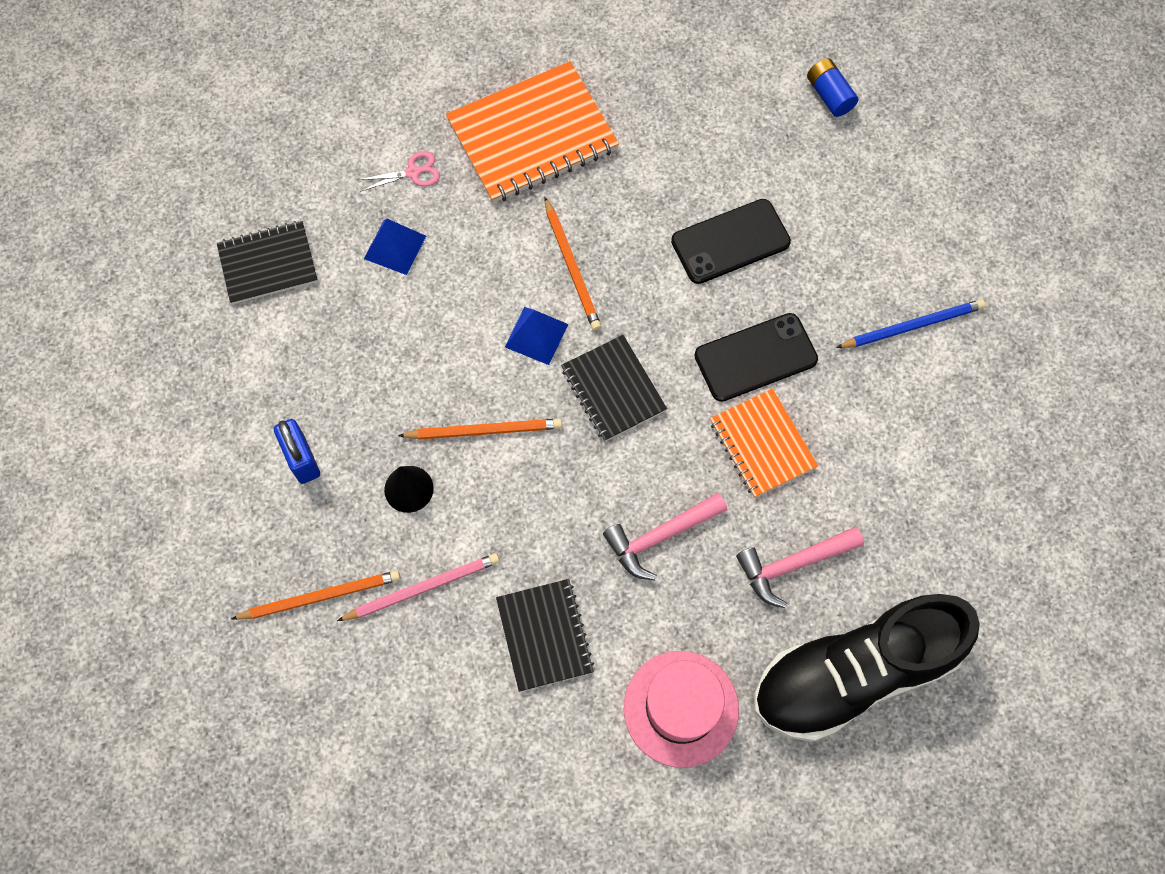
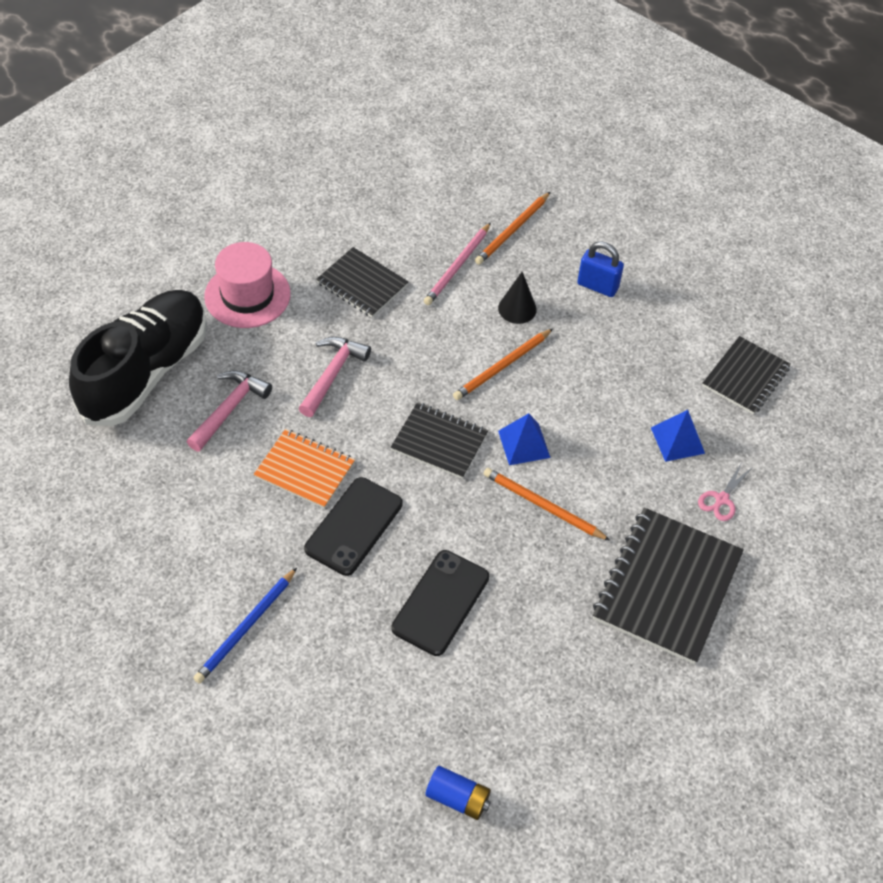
camera: 140 degrees right, 15 degrees down
(532, 135) = (667, 587): orange notebook -> black notebook

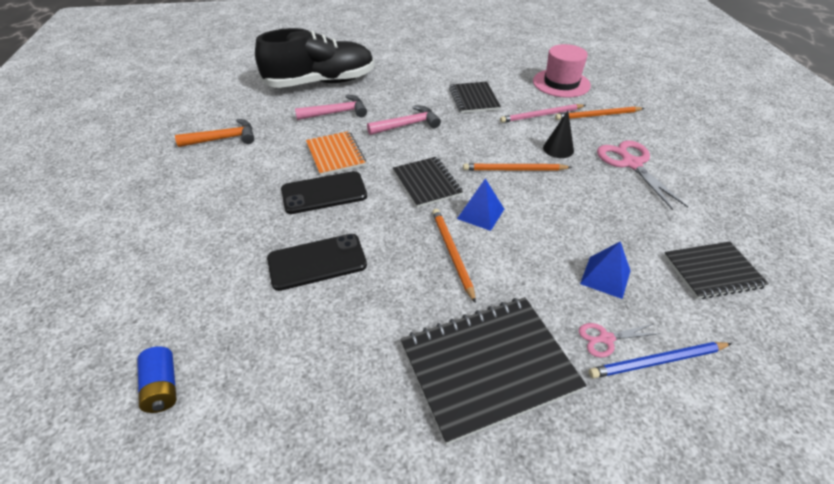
camera: 45 degrees right, 10 degrees down
(145, 538) = (223, 139): none -> orange hammer
(246, 628) = (204, 202): blue pencil -> blue pencil (657, 362)
(247, 295) = (407, 78): pink hat -> pink hat (561, 83)
(597, 286) = (631, 164): blue padlock -> pink scissors

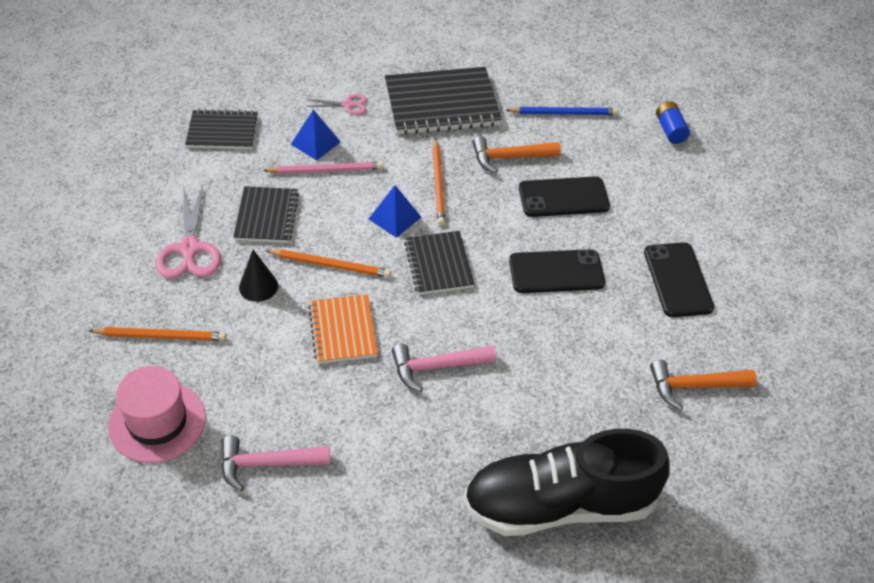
camera: 170 degrees left, 5 degrees up
(213, 203) = (678, 280): none -> black phone
(335, 155) = (541, 328): orange notebook -> orange notebook (343, 330)
(336, 113) = (536, 414): pink hammer -> pink hammer (267, 464)
(381, 300) = (509, 157): none -> orange hammer
(474, 99) = (318, 408): black notebook -> black notebook (266, 216)
(541, 115) = (239, 351): pink pencil -> pink pencil (326, 170)
(657, 362) = (322, 87): blue pencil -> blue pencil (564, 113)

